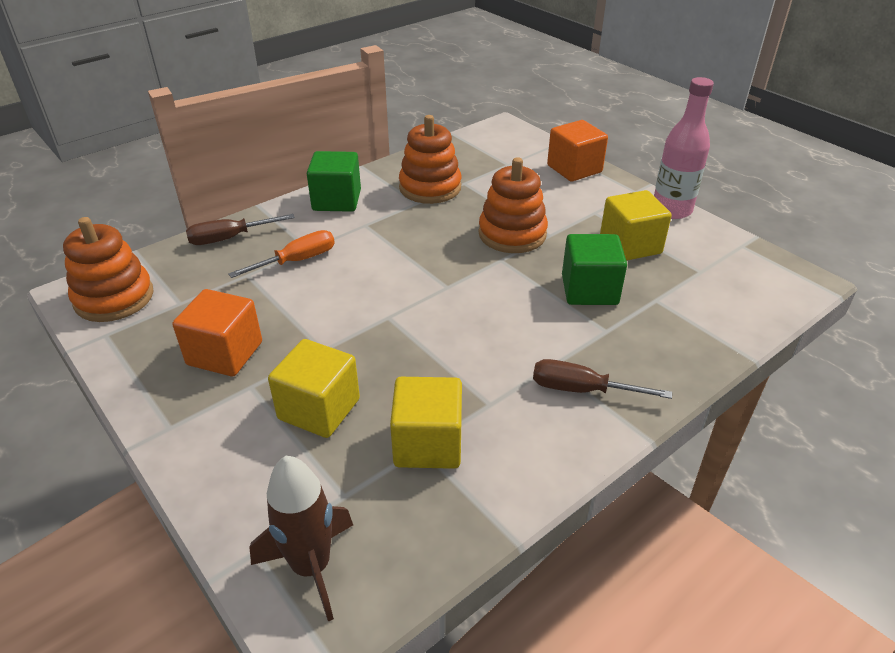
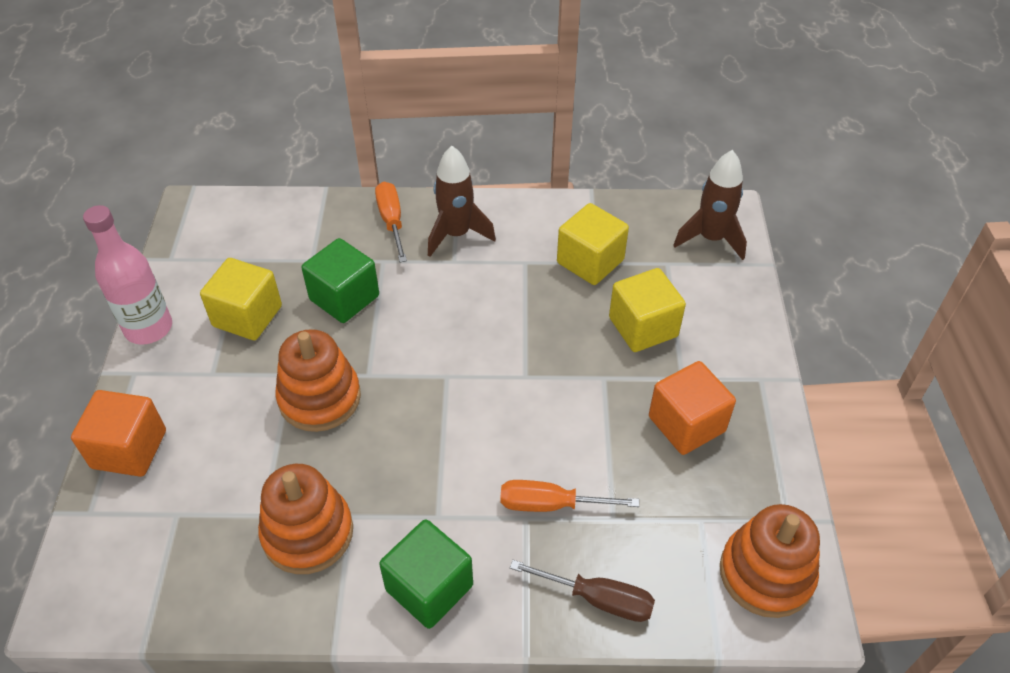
camera: 140 degrees left, 10 degrees up
(582, 390) = (456, 234): brown screwdriver -> brown rocket
(651, 365) = (392, 221): none -> orange screwdriver

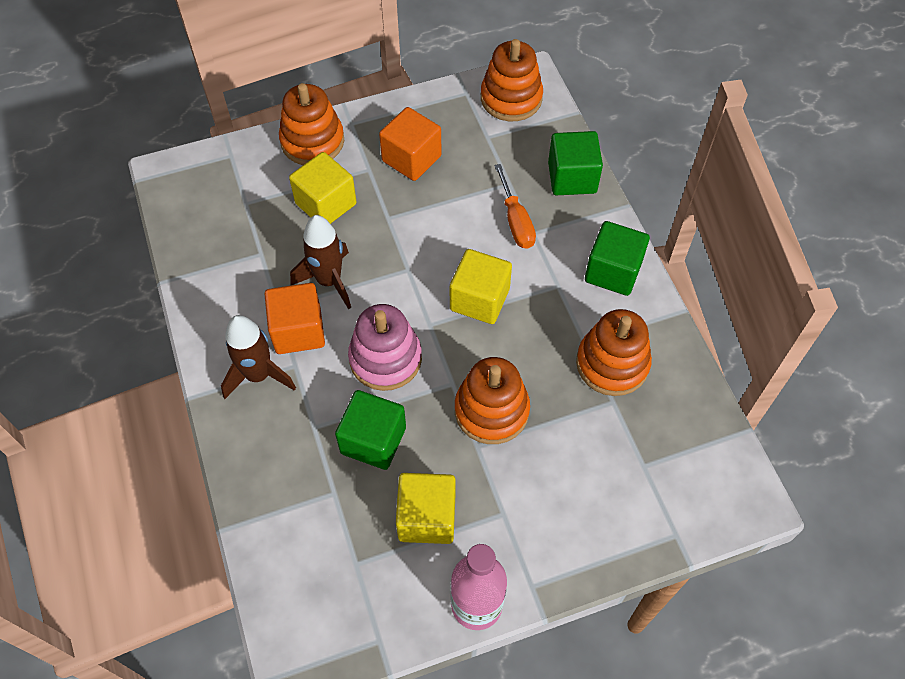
camera: 110 degrees left, 10 degrees up
(129, 449) = (608, 539): orange cube -> orange cube (298, 331)
(392, 221) = (257, 440): orange screwdriver -> none
(425, 329) = (385, 358): none -> pink stacking toy
(590, 261) = (261, 258): yellow cube -> yellow cube (479, 299)
(597, 599) = (572, 178): brown screwdriver -> green cube
(711, 239) = (205, 178): brown rocket -> brown rocket (329, 281)
(740, 336) = (312, 141): none -> orange stacking toy

